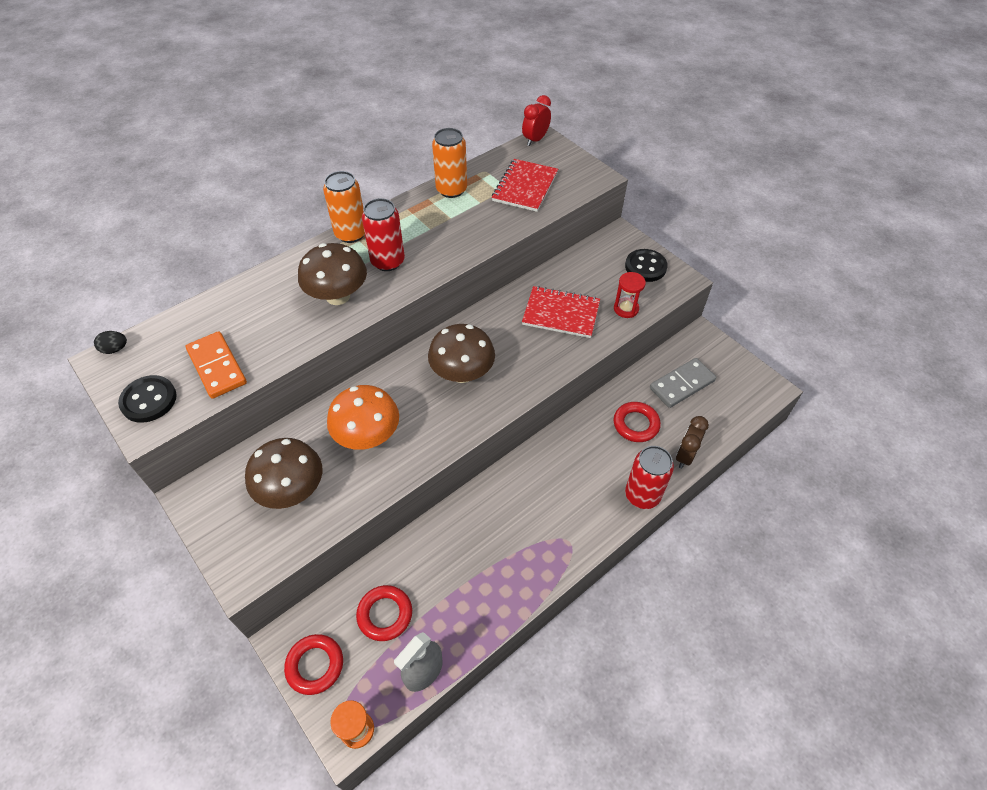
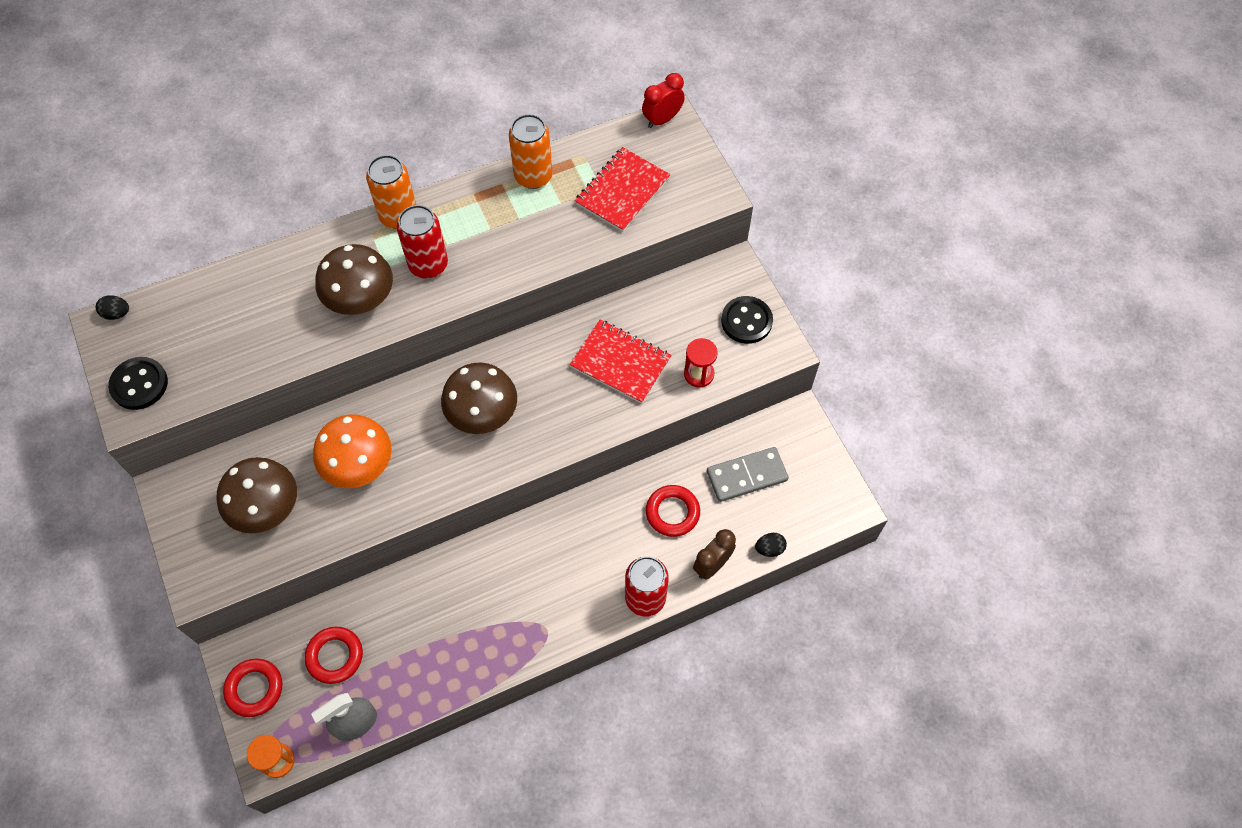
camera: 15 degrees right, 10 degrees up
(217, 367) = (214, 360): orange domino -> none
(724, 433) = (769, 549): none -> black egg

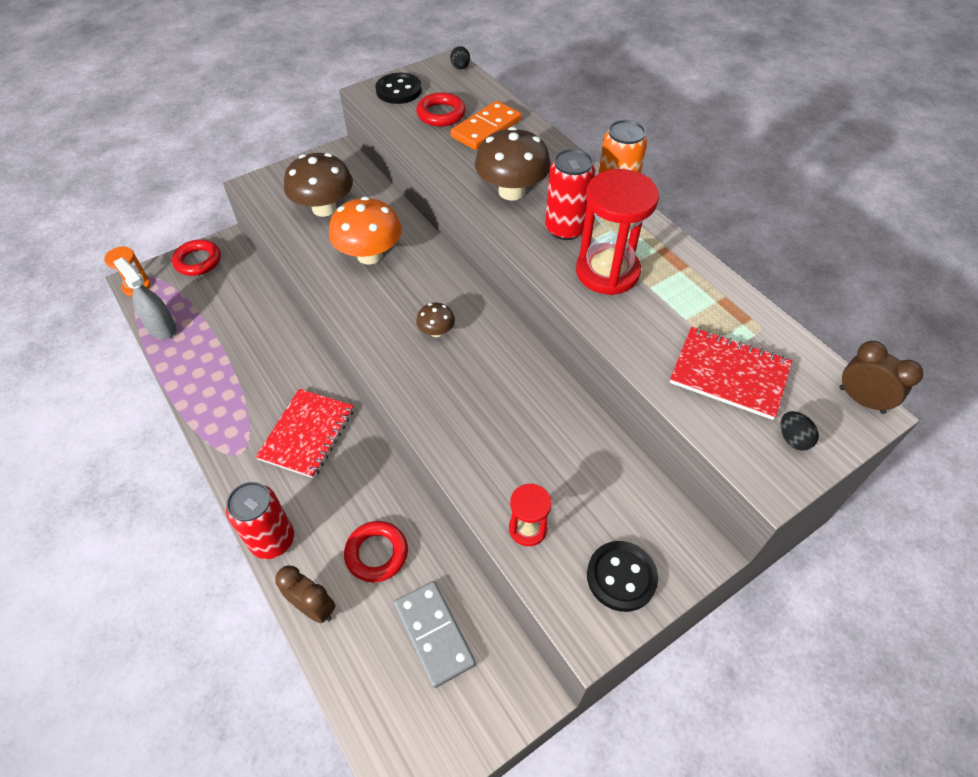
camera: 80 degrees right, 10 degrees down
(248, 305) = (486, 128): none -> orange domino
(335, 656) = (222, 303): red ring -> red ring (441, 114)
(482, 414) = (436, 331): brown mushroom -> brown mushroom, size x0.50
(493, 245) = (607, 272): none -> red hourglass
(533, 176) = (710, 290): orange can -> none
(620, 362) = (524, 442): red notebook -> red notebook (307, 434)
(662, 119) = (861, 400): red clock -> brown clock
(769, 549) = (337, 676): black egg -> black egg (793, 439)

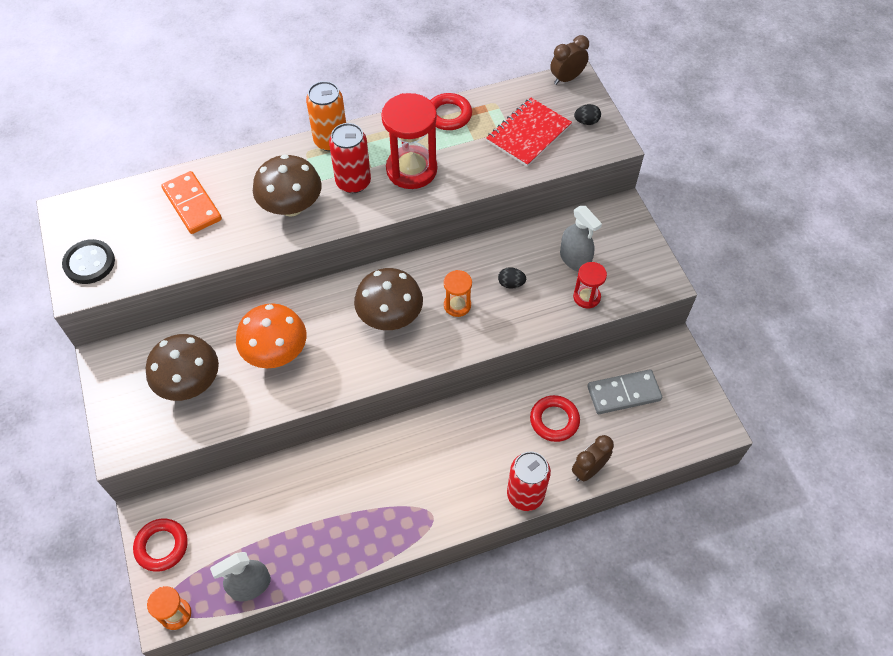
camera: 75 degrees left, 5 degrees up
(307, 434) = (429, 458): red notebook -> none
(436, 331) = (390, 317): brown mushroom -> brown mushroom, size x2.01
(441, 114) = (150, 235): red ring -> red ring (448, 115)
(460, 68) = (78, 203): black egg -> black egg (511, 284)
(470, 388) = (457, 305): none -> orange hourglass
(584, 503) = (575, 259): none -> grey spray bottle
(621, 577) = (631, 255): black button -> none

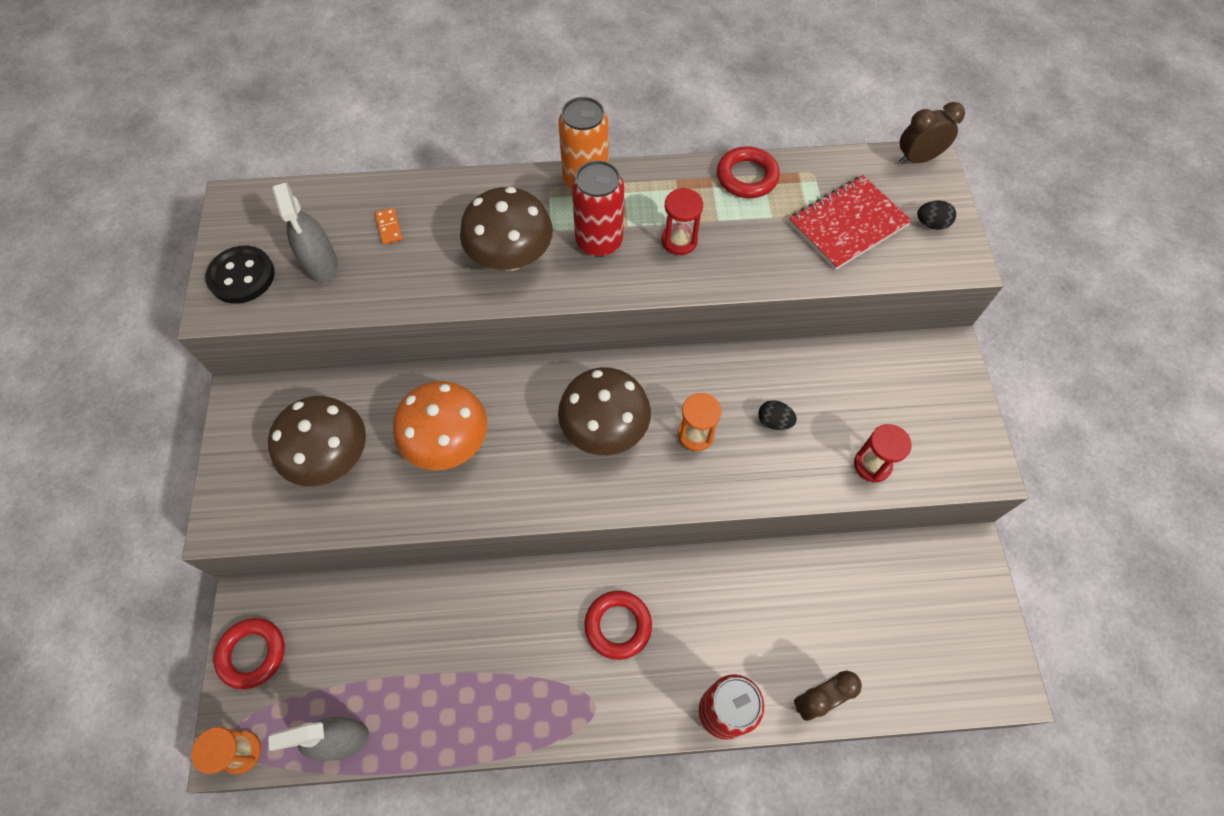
camera: 15 degrees right, 5 degrees up
(192, 204) = (389, 227): orange domino -> orange domino, size x0.45
(411, 169) = (679, 241): red hourglass -> red hourglass, size x0.53
(554, 420) = (786, 615): red ring -> red ring (618, 625)
(575, 259) = (868, 407): grey spray bottle -> grey spray bottle (321, 264)
(624, 393) = (889, 601): grey domino -> none

